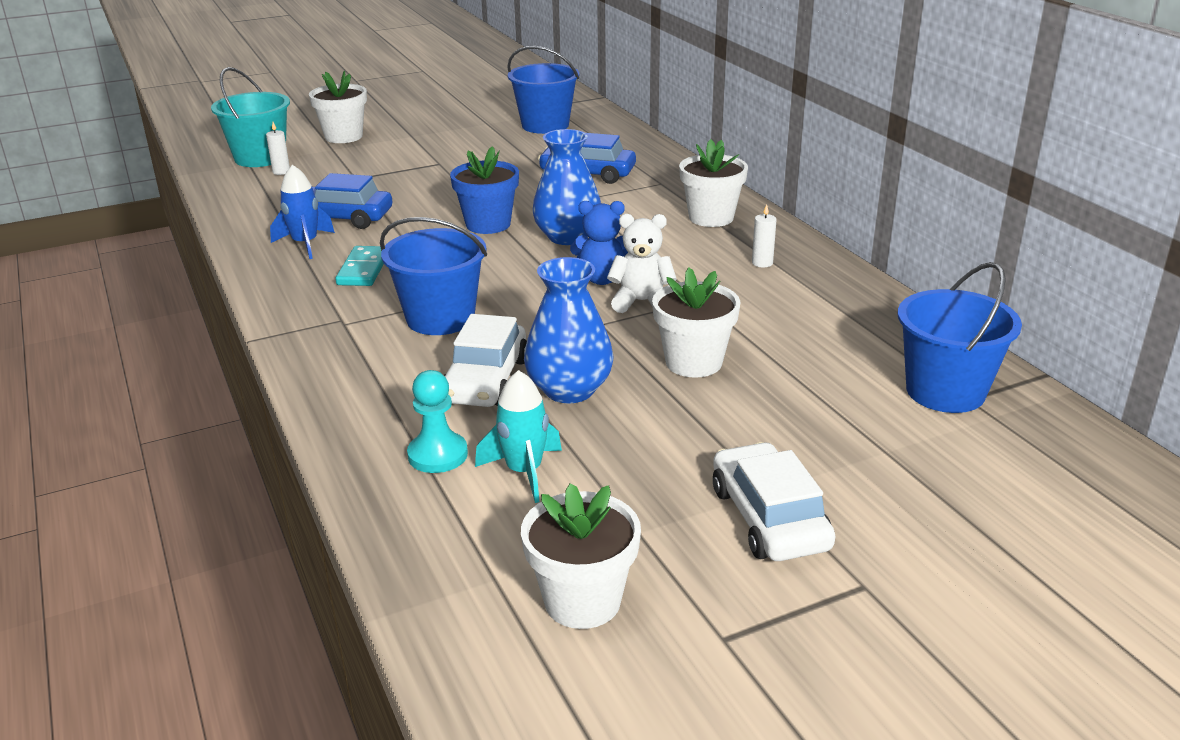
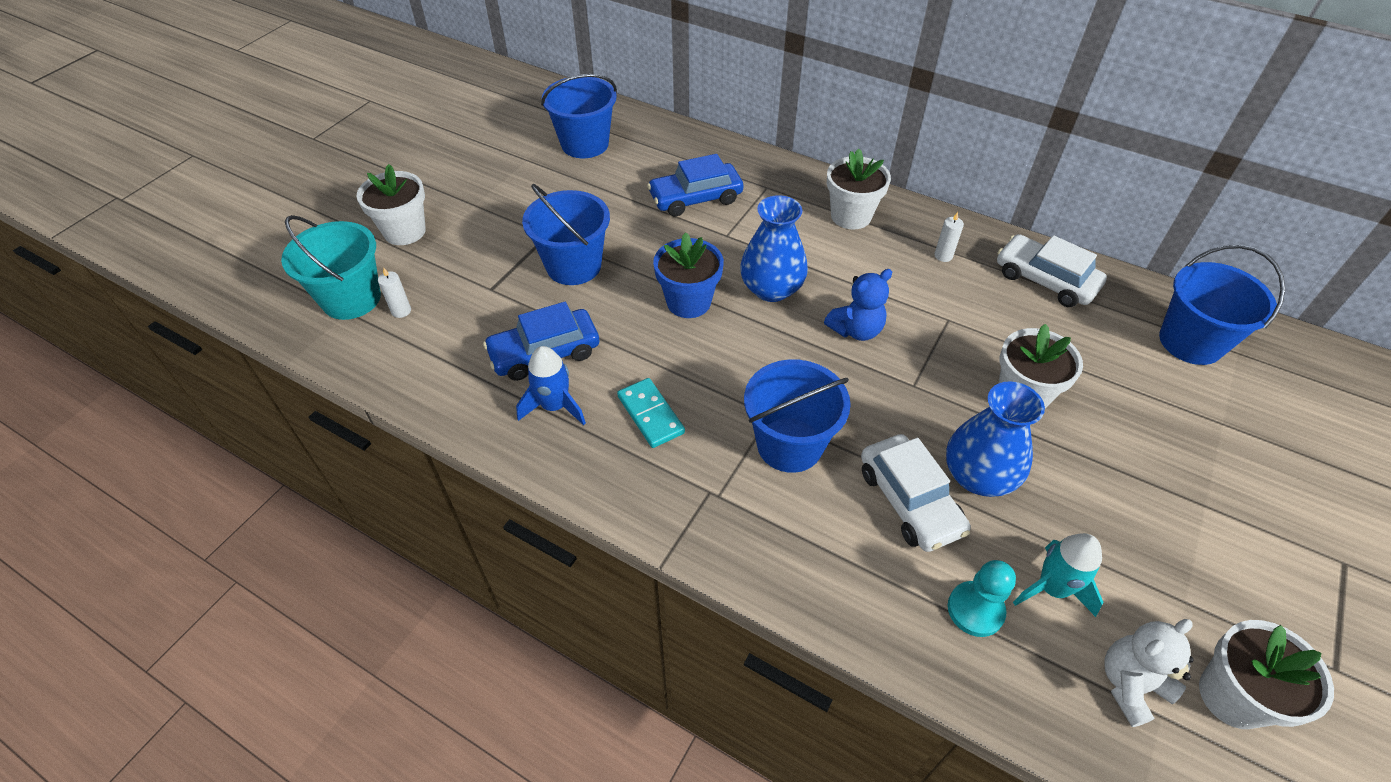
camera: 35 degrees left, 20 degrees up
(432, 183) = (573, 266): none -> blue bucket
(641, 302) = (913, 343): white teddy bear -> white teddy bear (1130, 685)
(769, 518) = (1236, 534): white car -> white car (1045, 280)

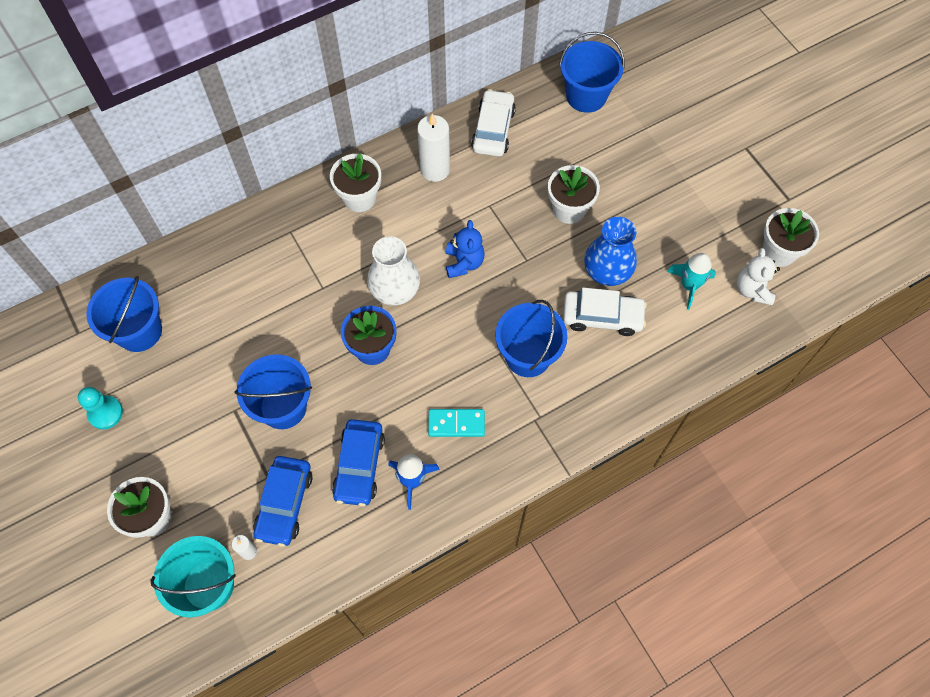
camera: 60 degrees left, 15 degrees up
(695, 198) = (267, 286): blue car -> blue car (284, 503)
(771, 289) = (395, 290): blue vase -> white vase
(943, 256) = (435, 169): white candle -> white candle, size x2.09
(975, 610) = (681, 330): turquoise pawn -> turquoise pawn (105, 413)
(1045, 280) = (493, 130): white car -> white car turned 120 degrees clockwise

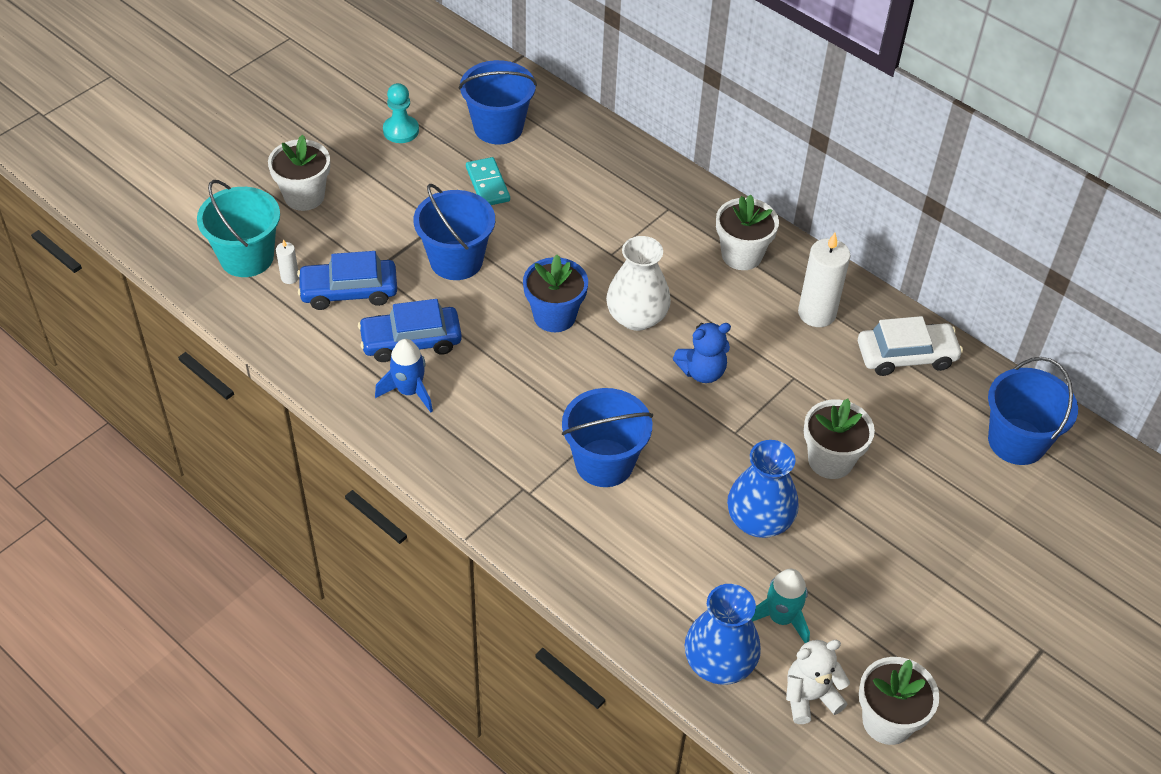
camera: 70 degrees right, 15 degrees down
(456, 424) = (490, 414): turquoise domino -> turquoise domino (487, 184)
(602, 317) = (690, 529): white car -> none
(715, 335) = (719, 663): none -> blue vase

